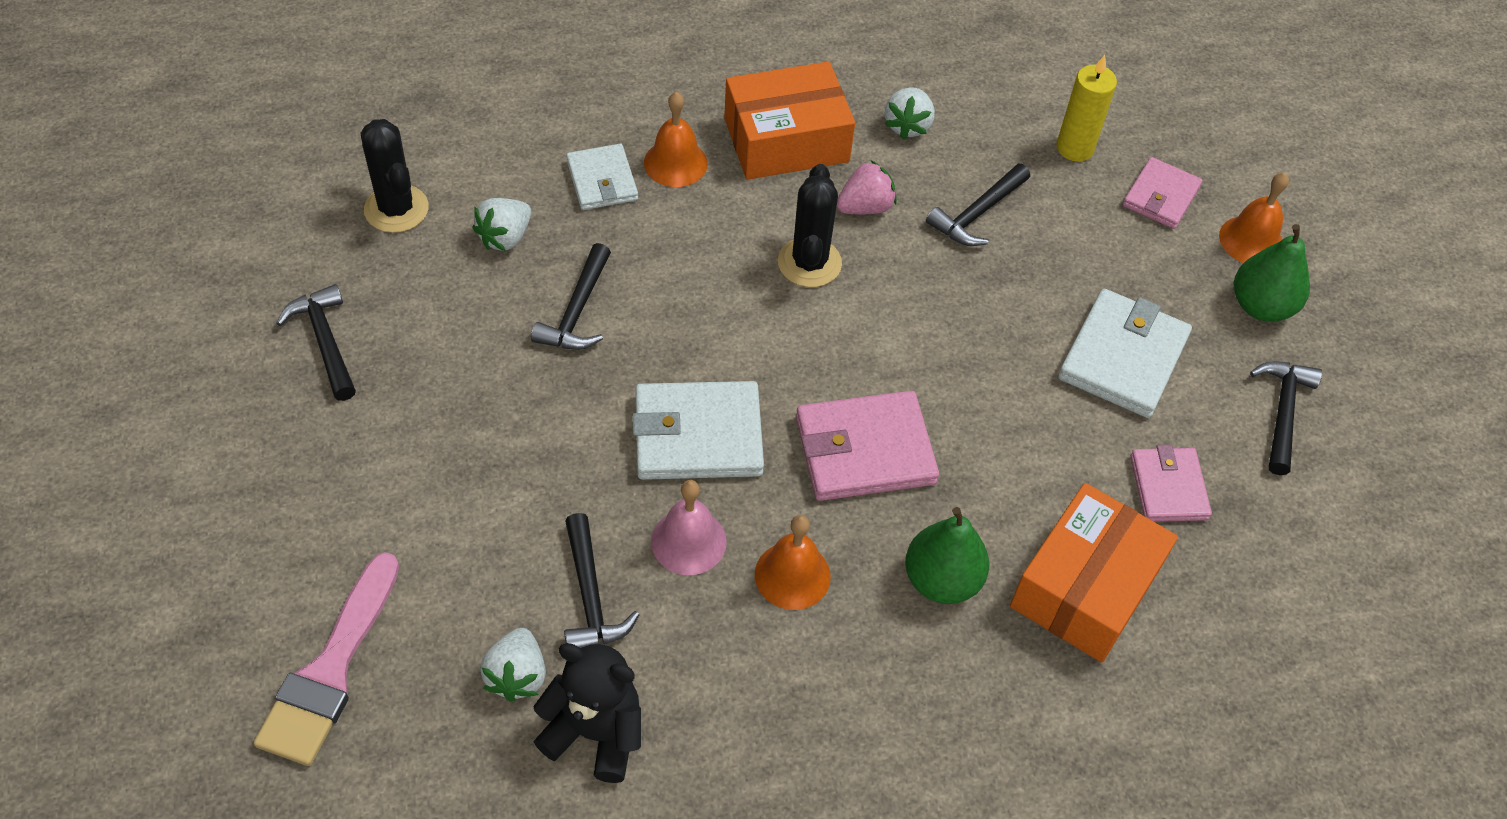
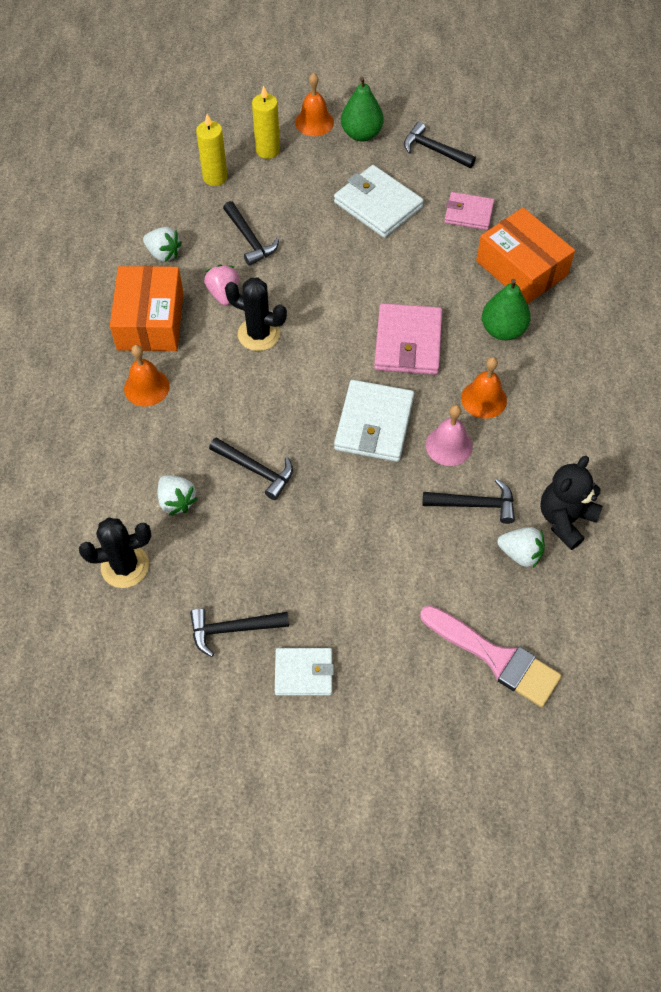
camera: 70 degrees left, 5 degrees up
(602, 180) = (146, 433): white wallet -> white wallet (303, 673)
(1160, 196) = (267, 150): pink wallet -> yellow candle

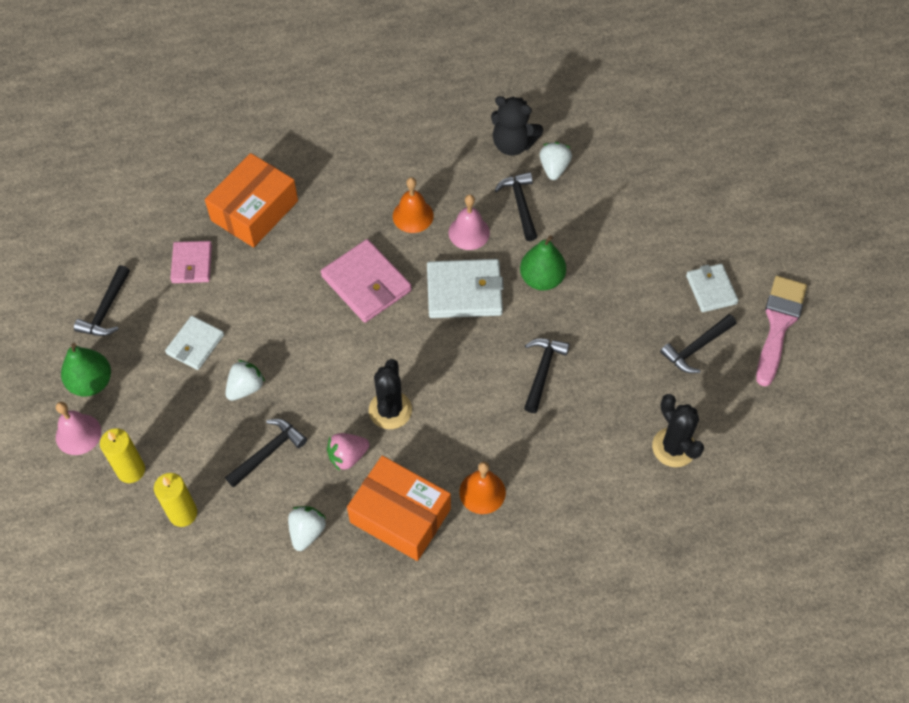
camera: 105 degrees left, 0 degrees up
(150, 321) = (400, 515): orange box -> orange box turned 45 degrees clockwise
(176, 501) = (596, 426): white strawberry -> white strawberry (245, 388)
(233, 629) = (696, 348): black hammer -> black hammer turned 75 degrees clockwise
(314, 122) = (78, 434): orange bell -> pink bell
(378, 205) = (195, 344): white wallet -> white wallet, size x0.63
(408, 342) = (366, 283): pink wallet -> pink wallet turned 60 degrees clockwise
(496, 658) = (647, 170): pink brush -> pink brush (778, 324)
(503, 330) = (332, 214): green pear -> green pear (541, 279)

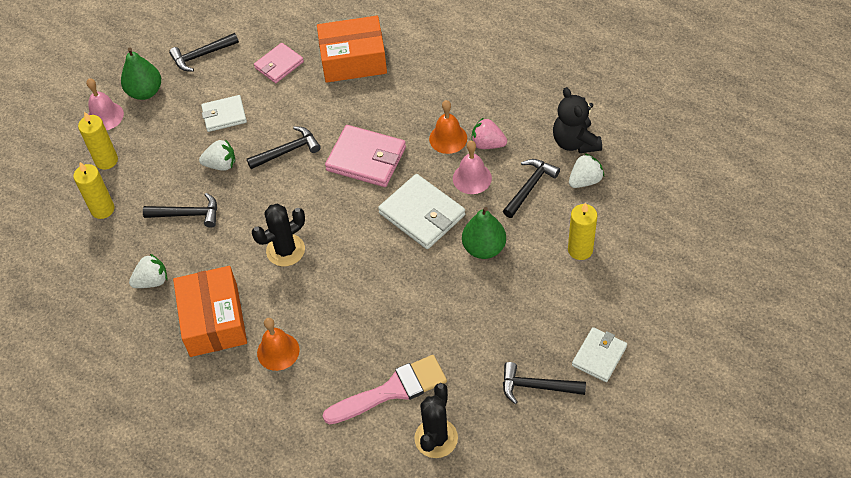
camera: 50 degrees right, 5 degrees down
(347, 456) = (227, 256): pink strawberry -> pink strawberry (487, 144)
(366, 283) = (366, 159): pink wallet -> pink wallet turned 75 degrees counterclockwise
(542, 371) = (409, 309): black hammer -> black hammer (287, 151)
(610, 223) = (580, 250): none -> yellow candle
(778, 324) = (621, 424): pink brush -> pink brush (392, 390)

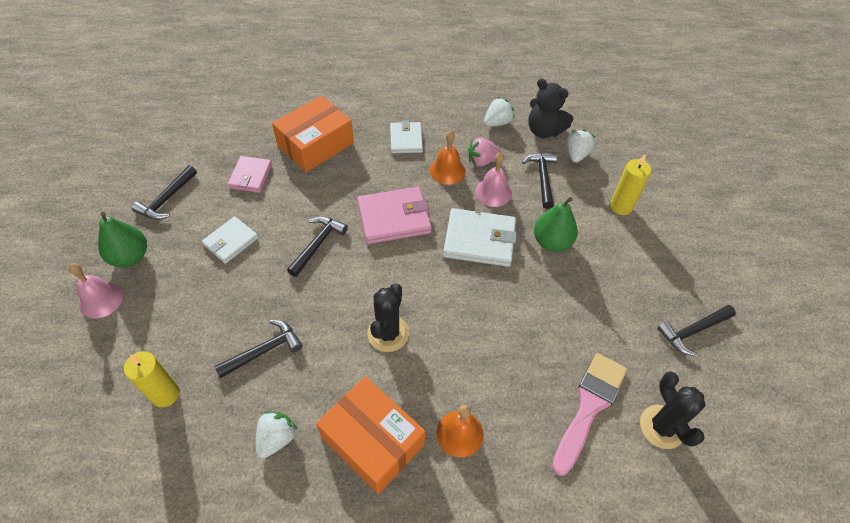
camera: 40 degrees left, 0 degrees up
(106, 160) = (134, 342): yellow candle -> none
(221, 164) = (262, 287): white strawberry -> white strawberry (497, 122)
(599, 356) = (710, 280): white wallet -> white wallet (406, 139)

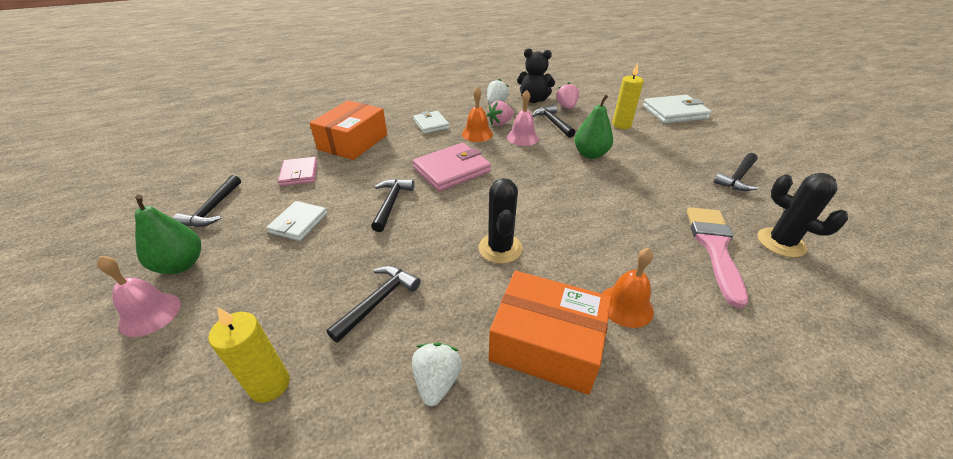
camera: 20 degrees left, 15 degrees down
(479, 240) = (534, 166): white wallet -> white wallet (674, 112)
(576, 154) = (566, 106): white strawberry -> pink strawberry

